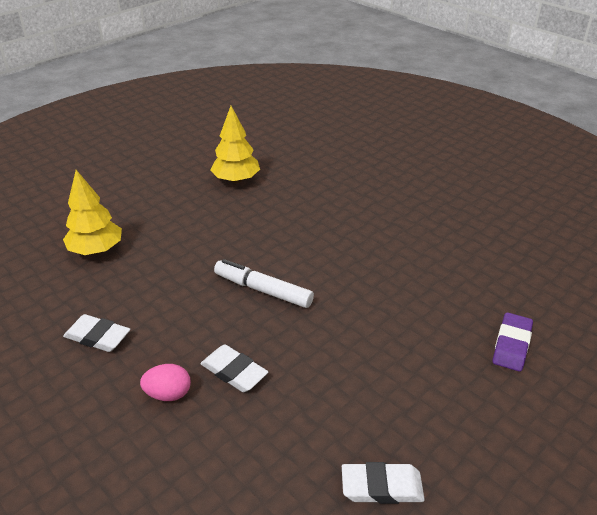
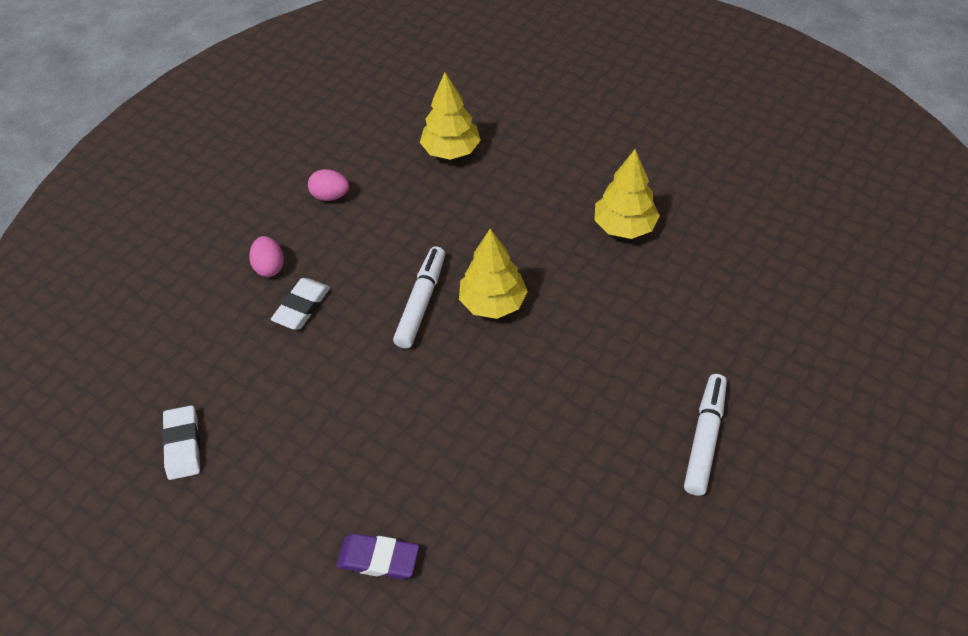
camera: 80 degrees right, 15 degrees up
(97, 337) = (330, 196): white eraser -> pink egg
(280, 251) = (493, 303): none -> yellow tree
(423, 182) = (704, 438): none -> white marker

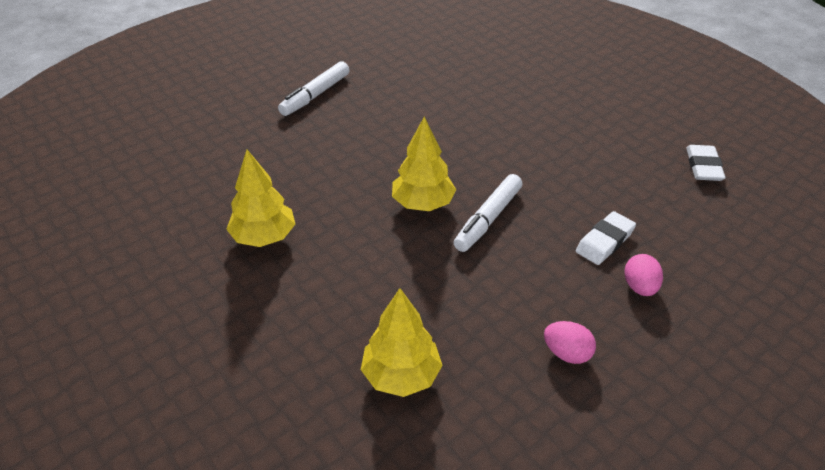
camera: 165 degrees left, 10 degrees down
(378, 559) = (555, 87): purple eraser -> none

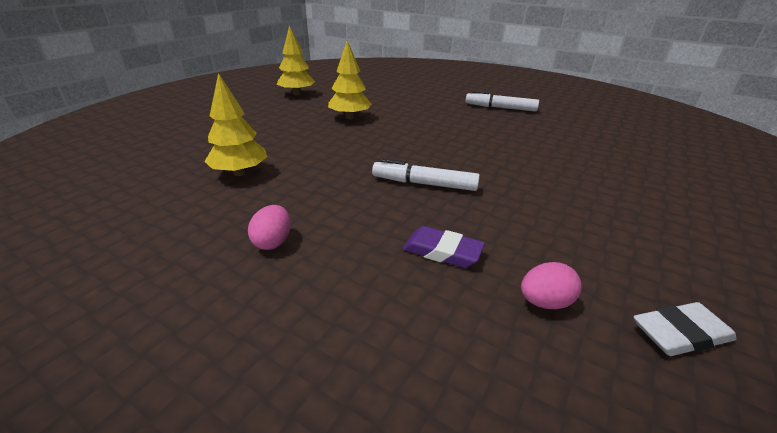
camera: 70 degrees right, 10 degrees down
(423, 204) = (420, 156): yellow tree -> yellow tree (297, 94)
(604, 241) = (442, 251): white eraser -> purple eraser
(640, 287) = (384, 283): pink egg -> pink egg (544, 302)

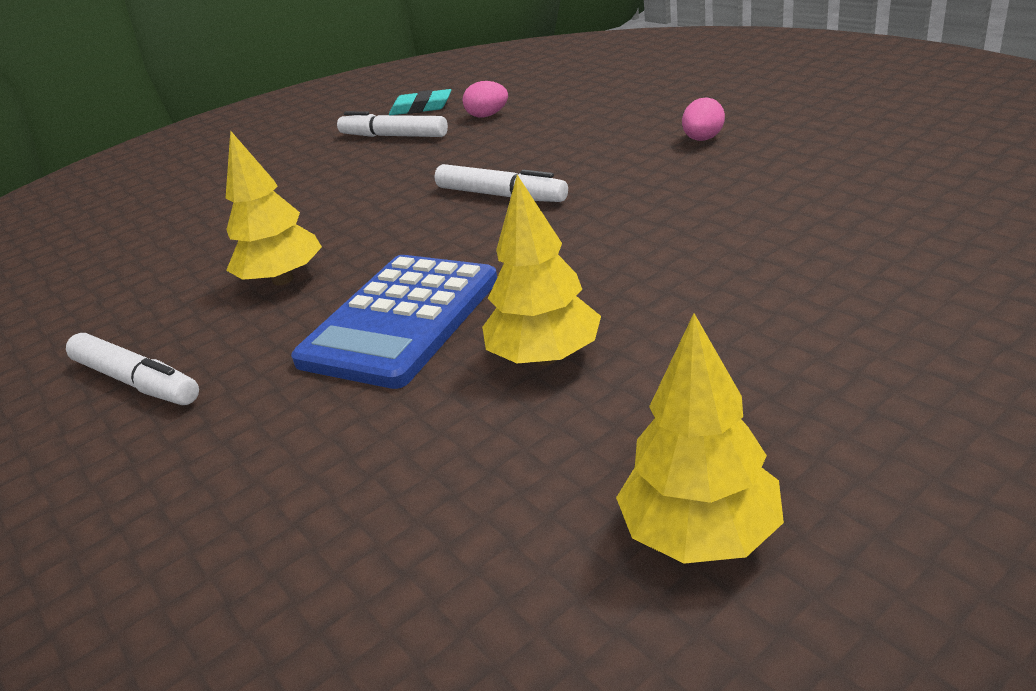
camera: 155 degrees left, 0 degrees up
(240, 173) = (776, 210): yellow tree -> yellow tree (283, 279)
(418, 125) = (401, 320): none -> blue calculator
(442, 251) = (537, 137): purple eraser -> none
(619, 261) = (394, 136): none -> white marker
(680, 333) = (421, 108): white eraser -> turquoise eraser

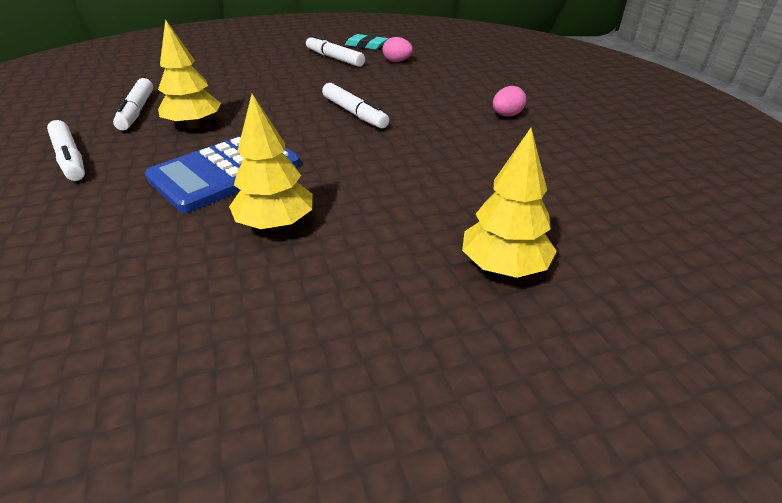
camera: 15 degrees right, 5 degrees up
(169, 289) = (137, 111): none -> white marker
(700, 533) = (242, 379): yellow tree -> yellow tree (503, 267)

